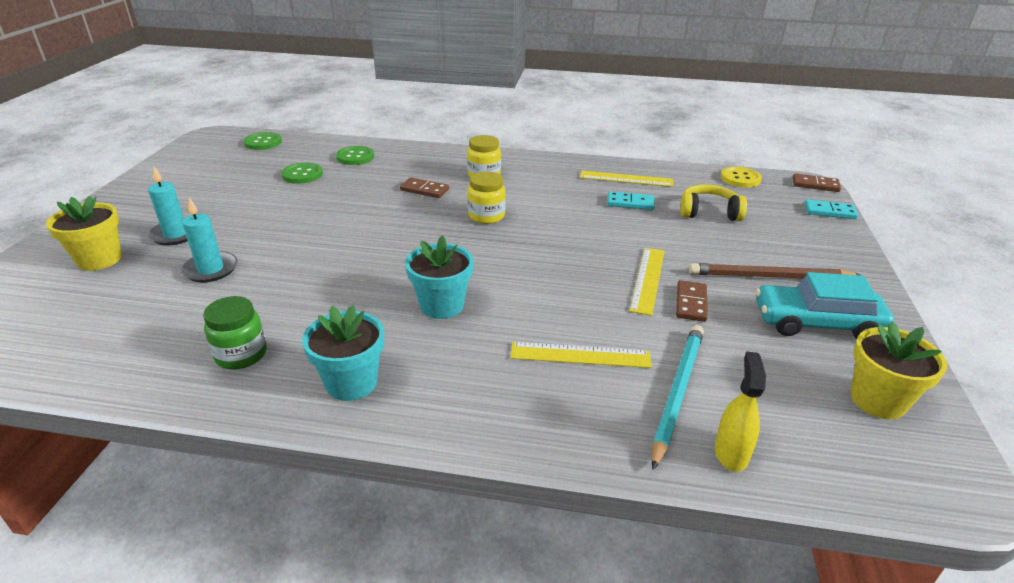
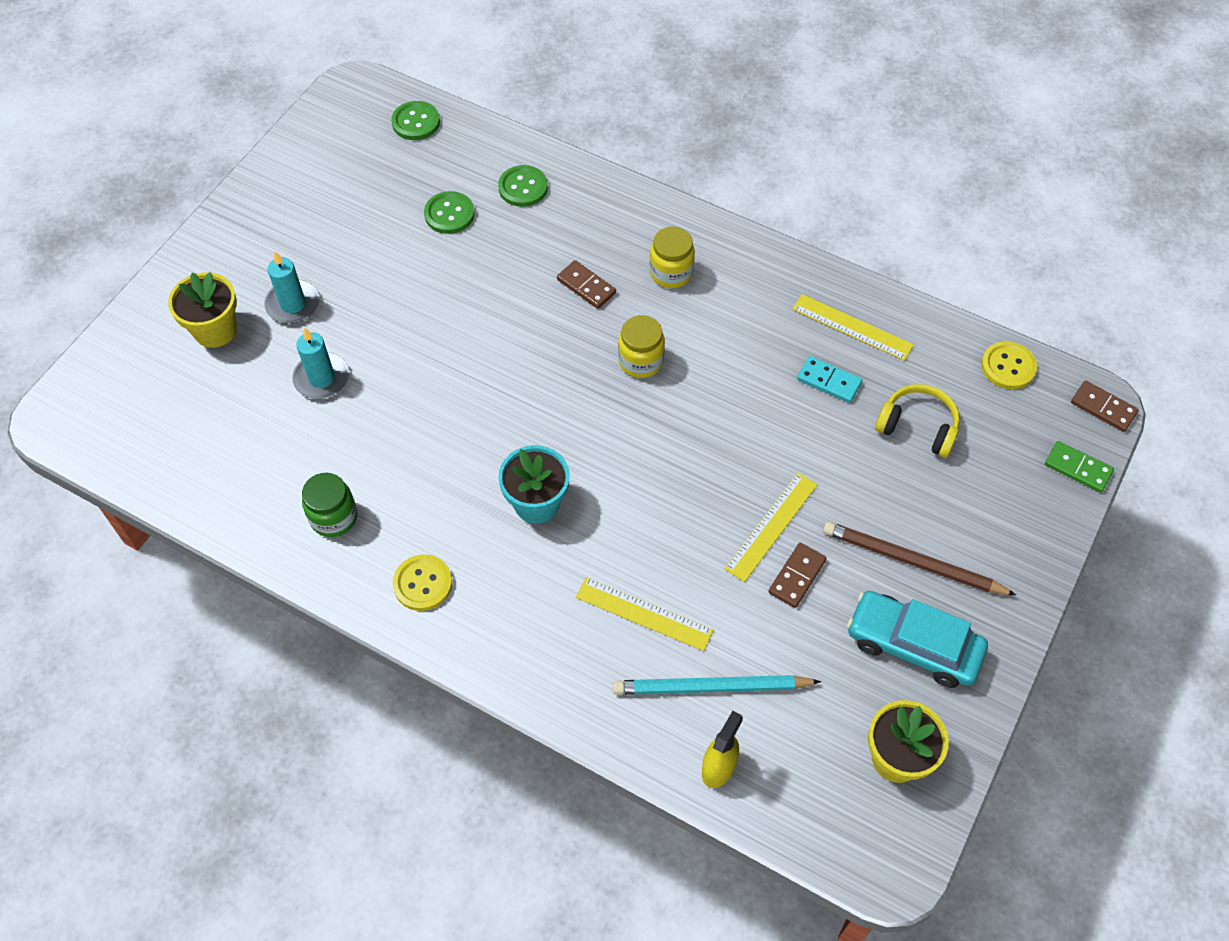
camera: 20 degrees right, 25 degrees up
(351, 383) = (423, 584): turquoise flower pot -> yellow button
(677, 392) = (711, 687): turquoise pencil -> turquoise pencil turned 135 degrees counterclockwise
(829, 211) = (1078, 468): turquoise domino -> green domino

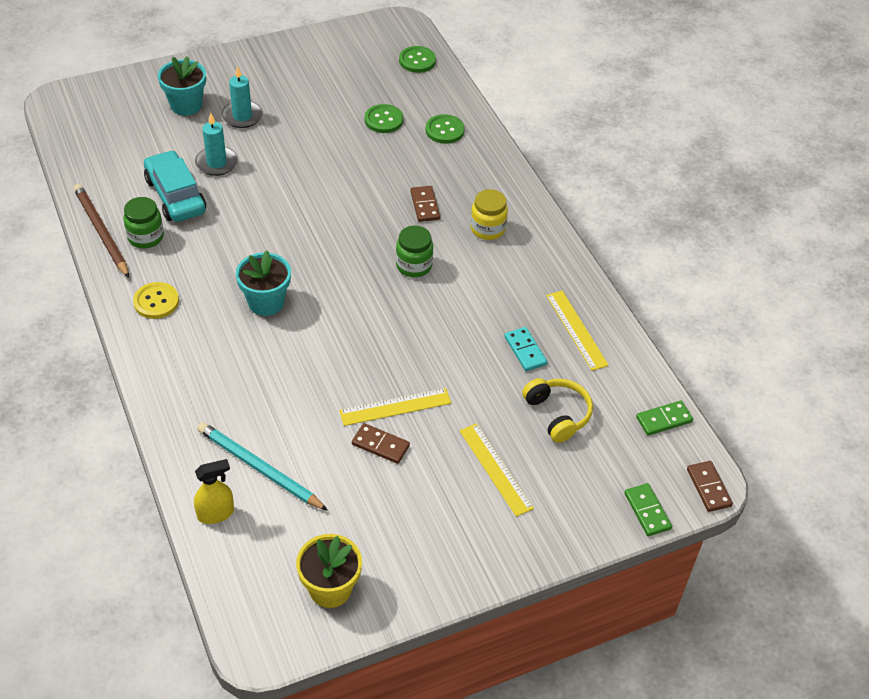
camera: 35 degrees right, 10 degrees down
(215, 330) = (186, 105): yellow flower pot -> turquoise flower pot
(641, 361) = (414, 266): yellow jar -> green jar
(644, 614) = (263, 401): yellow ruler -> yellow ruler (495, 469)
(797, 576) = (380, 445): brown domino -> brown domino turned 45 degrees clockwise
(912, 562) = (466, 488): brown pencil -> brown pencil (101, 232)
(913, 645) = (412, 534): turquoise car -> turquoise car (175, 195)
(1008, 367) = (664, 419): yellow button -> green domino

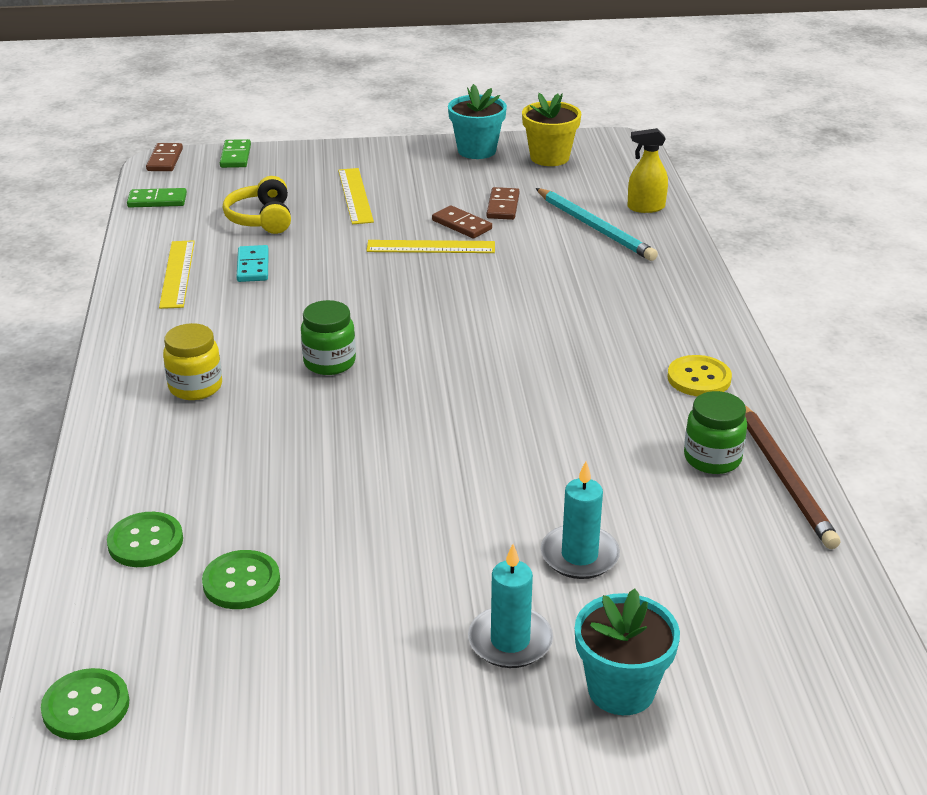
camera: 160 degrees left, 15 degrees down
(175, 195) = (659, 512): turquoise car -> none
(266, 302) = (548, 355): turquoise flower pot -> turquoise flower pot (477, 150)
(425, 205) = (264, 431): brown domino -> brown domino (503, 206)

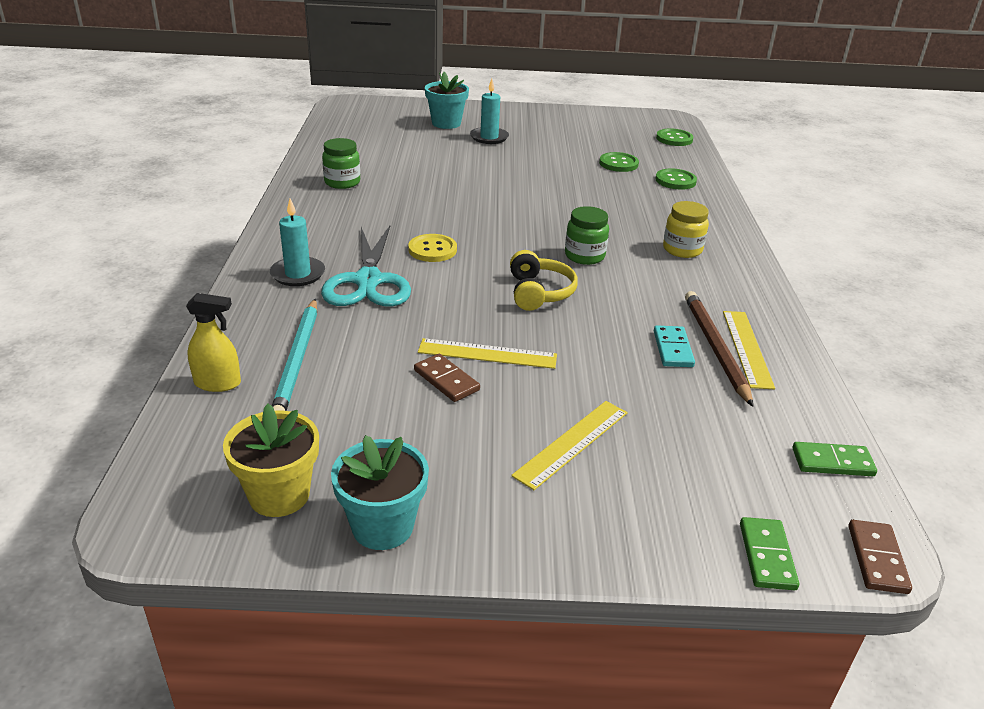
camera: 175 degrees left, 0 degrees up
(261, 219) = (684, 415): yellow headphones -> yellow headphones (539, 292)
(355, 196) = (572, 443): yellow ruler -> yellow ruler turned 45 degrees clockwise
(503, 206) = (388, 404): brown domino -> none
(577, 303) = (368, 281): none -> turquoise scissors
(579, 555) = (444, 156): turquoise candle -> turquoise candle (298, 274)
(595, 227) = (297, 360): turquoise pencil -> turquoise pencil turned 150 degrees counterclockwise
(699, 378) = (312, 221): yellow button -> yellow button (432, 250)
(784, 477) = (307, 172): brown pencil -> brown pencil (715, 348)

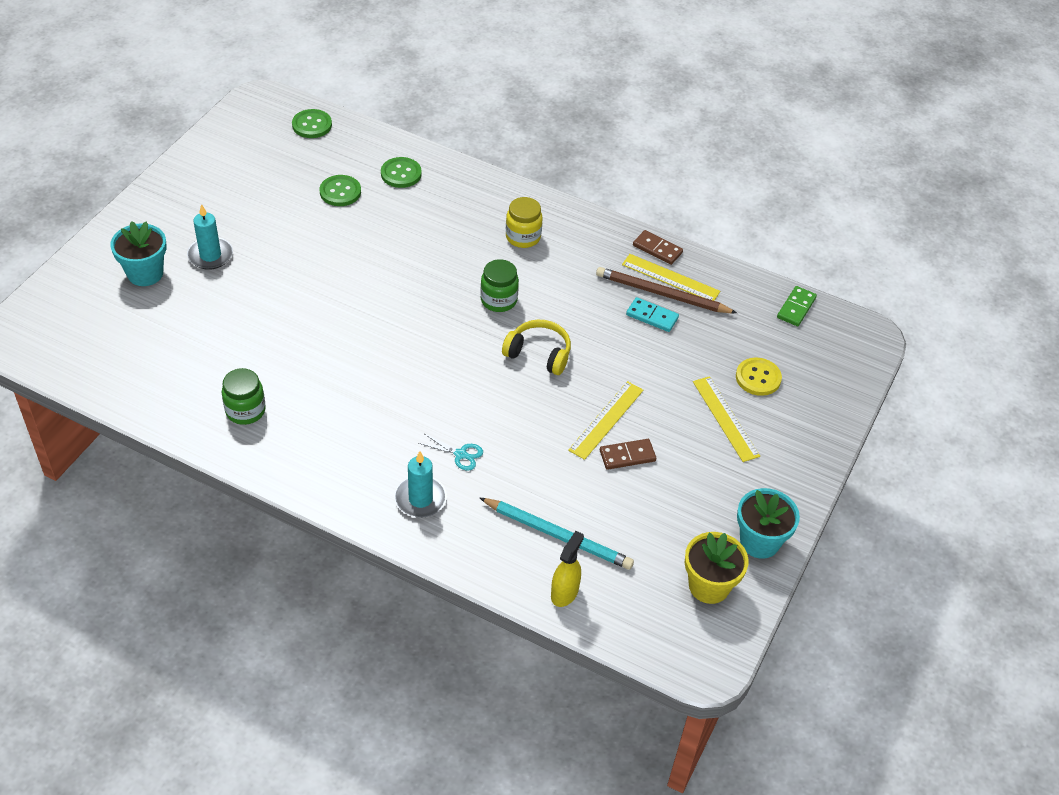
camera: 65 degrees left, 15 degrees up
(368, 281) = (461, 454): turquoise scissors -> turquoise scissors, size x0.42
(432, 250) = (430, 392): yellow button -> yellow button (758, 378)
(767, 556) = (852, 380): green domino -> none
(877, 559) = (872, 338): brown domino -> brown domino (657, 249)

